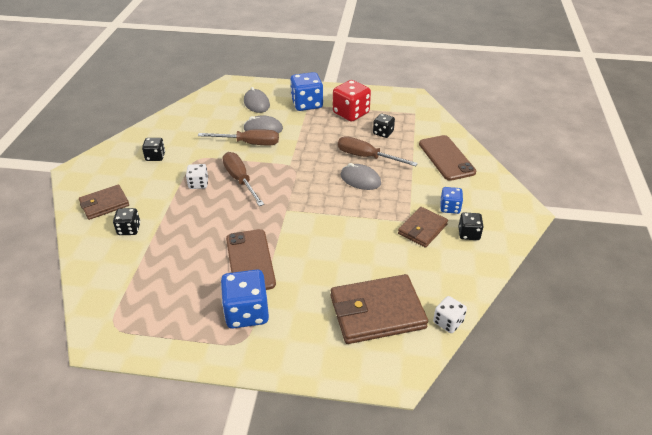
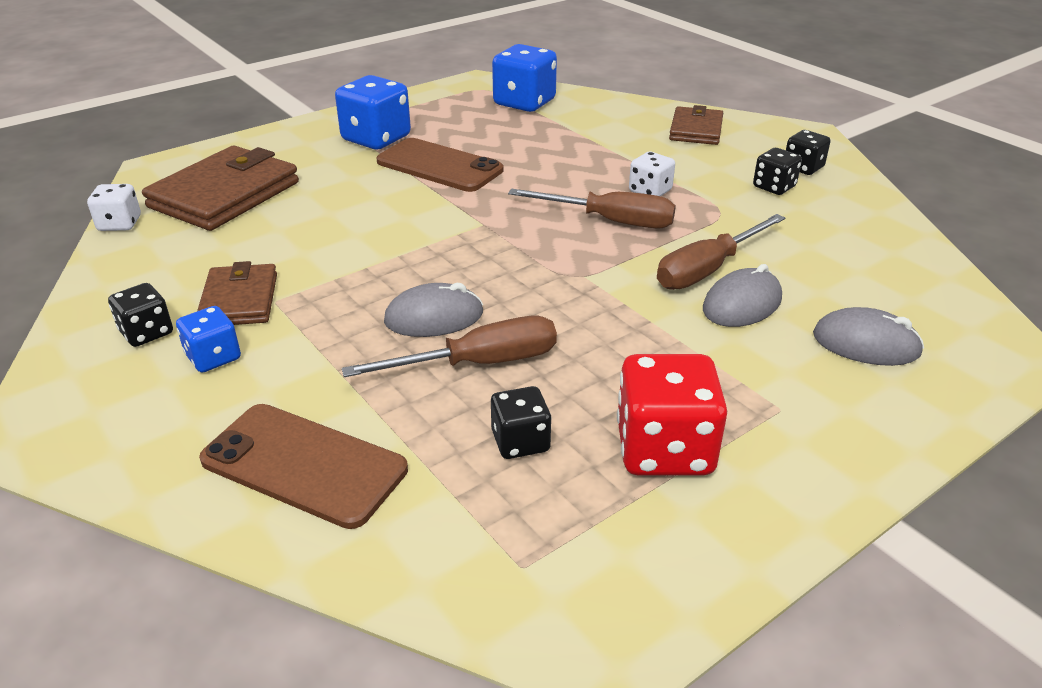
camera: 135 degrees right, 5 degrees down
(129, 229) = (620, 129): black dice -> black dice (803, 168)
(307, 104) = (787, 408): blue dice -> blue dice (524, 103)

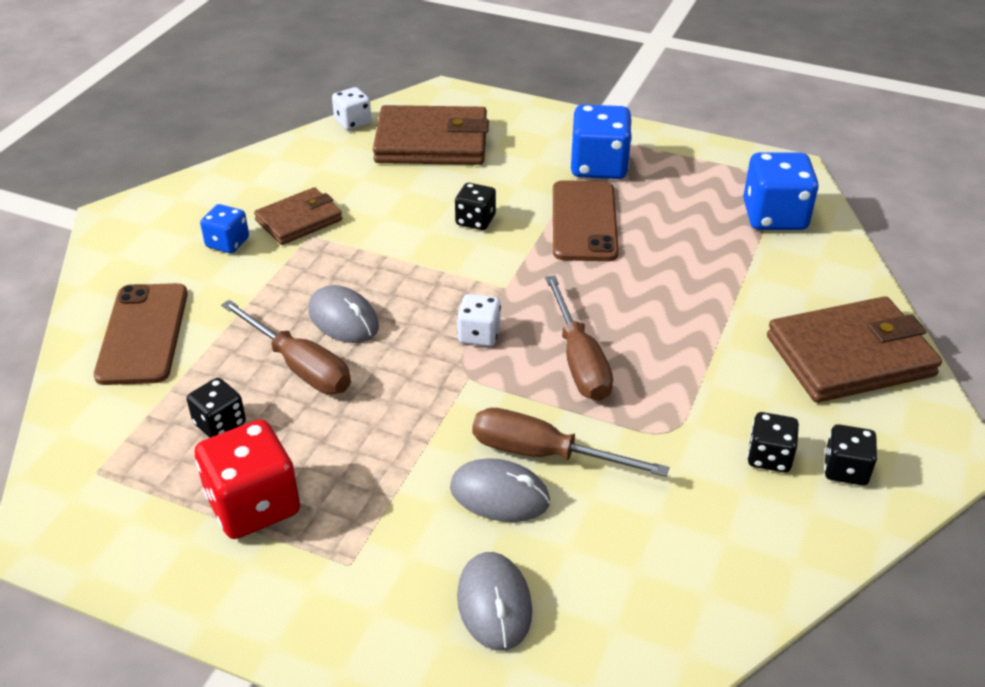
camera: 60 degrees right, 5 degrees up
(146, 333) = (235, 203): black dice -> black dice (475, 220)
(650, 191) = (666, 367): white dice -> white dice (479, 335)
(696, 130) = (850, 356): brown wallet -> brown wallet, size x1.67

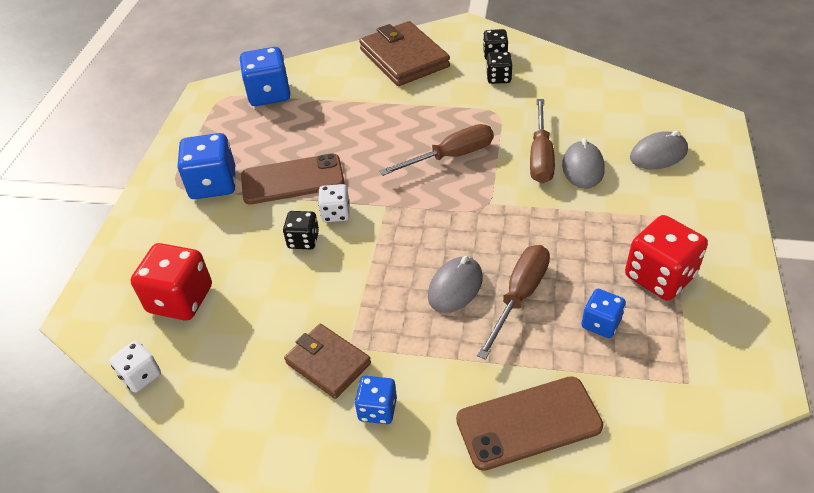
camera: 100 degrees left, 5 degrees up
(220, 424) = (601, 323): black dice -> blue dice
(431, 142) = (180, 299): brown wallet -> red dice
(479, 335) = (444, 207): white dice -> white dice (336, 213)

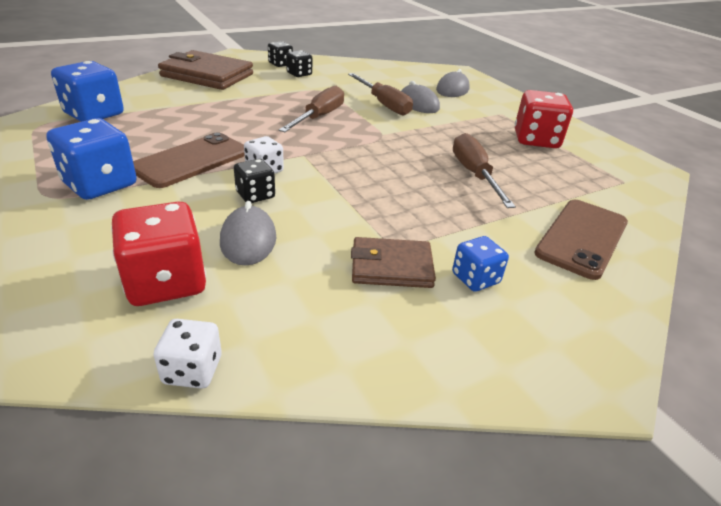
camera: 45 degrees left, 10 degrees down
(455, 287) = (424, 183): grey mouse -> grey mouse (248, 240)
(601, 323) = (540, 171): blue dice -> none

